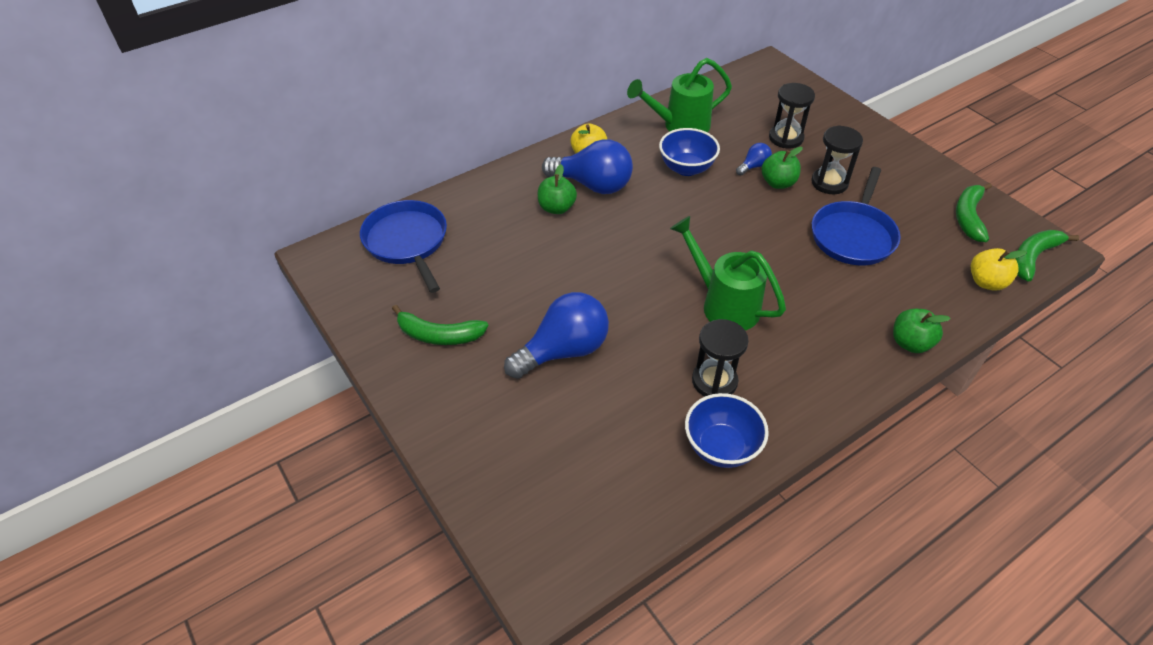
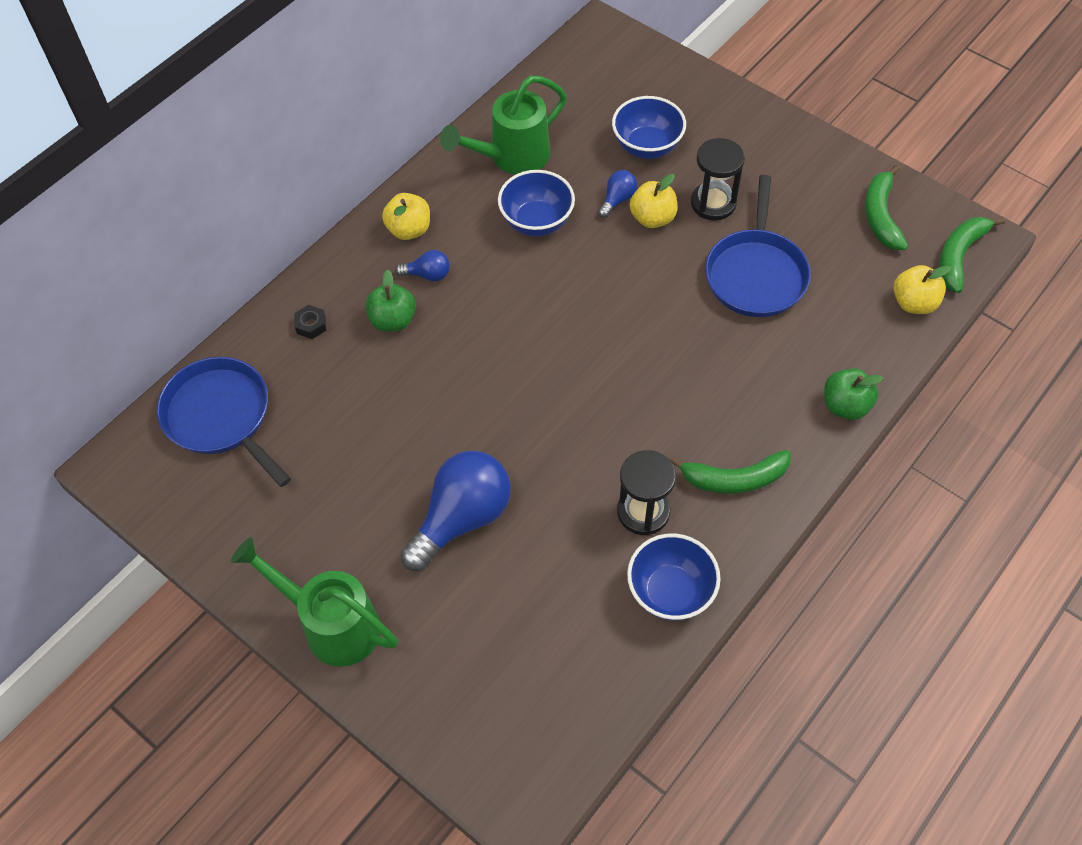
camera: 15 degrees left, 10 degrees up
(439, 335) = (308, 537): green banana -> green banana (735, 479)
(495, 199) = (311, 325): none -> black nut
(593, 185) = (428, 275): blue light bulb -> blue light bulb, size x0.46
(724, 304) = (629, 408): green watering can -> green watering can (332, 625)
(778, 183) = (652, 218): green apple -> yellow apple
(786, 138) = (647, 146): black hourglass -> blue bowl

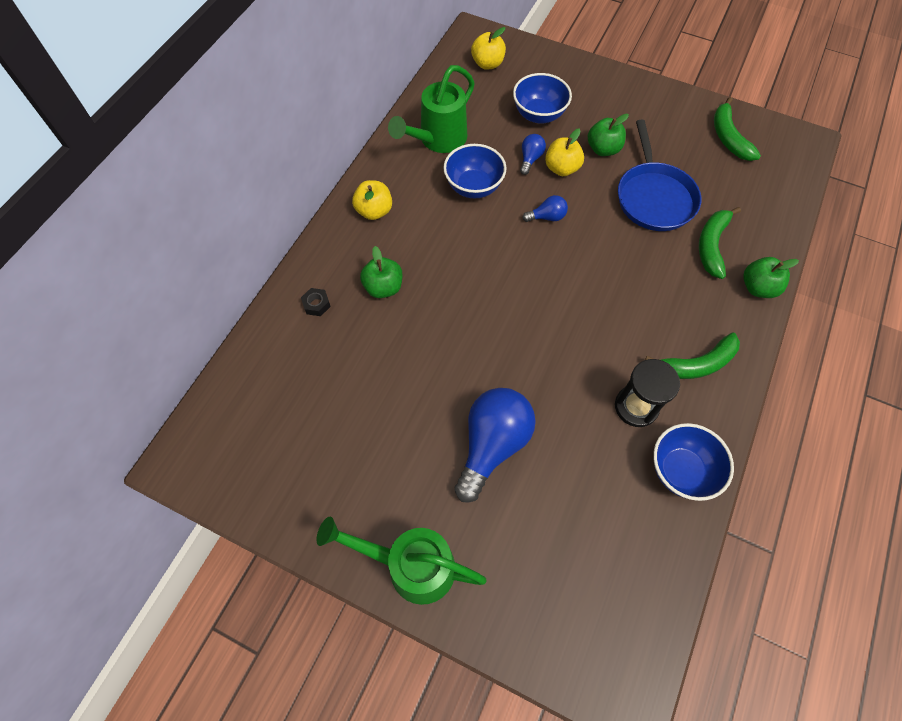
camera: 15 degrees left, 5 degrees up
(221, 416) = (261, 398): blue pan -> none
(428, 275) = (400, 244): blue light bulb -> blue light bulb (547, 217)
(713, 203) = (603, 149): black hourglass -> green apple
(914, 303) = (777, 198): yellow apple -> yellow apple (487, 64)
(959, 256) = (795, 158): green banana -> green banana (711, 245)

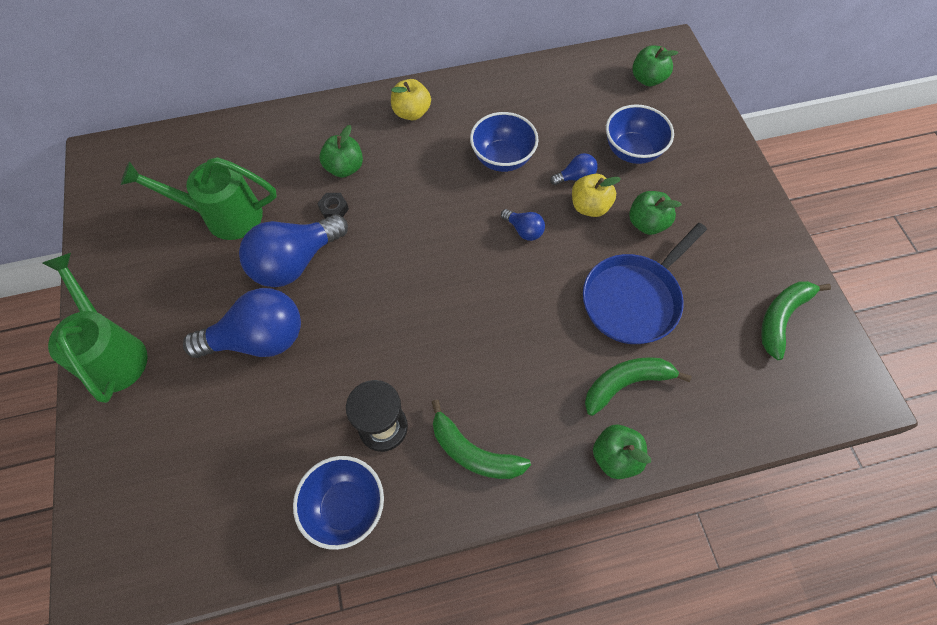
camera: 50 degrees right, 0 degrees up
(316, 304) = (292, 139): black nut -> black nut (334, 209)
(438, 140) = (526, 103): green watering can -> green watering can (224, 216)
(442, 376) = (295, 262): none -> blue light bulb
(487, 64) = (648, 79): yellow apple -> green apple

